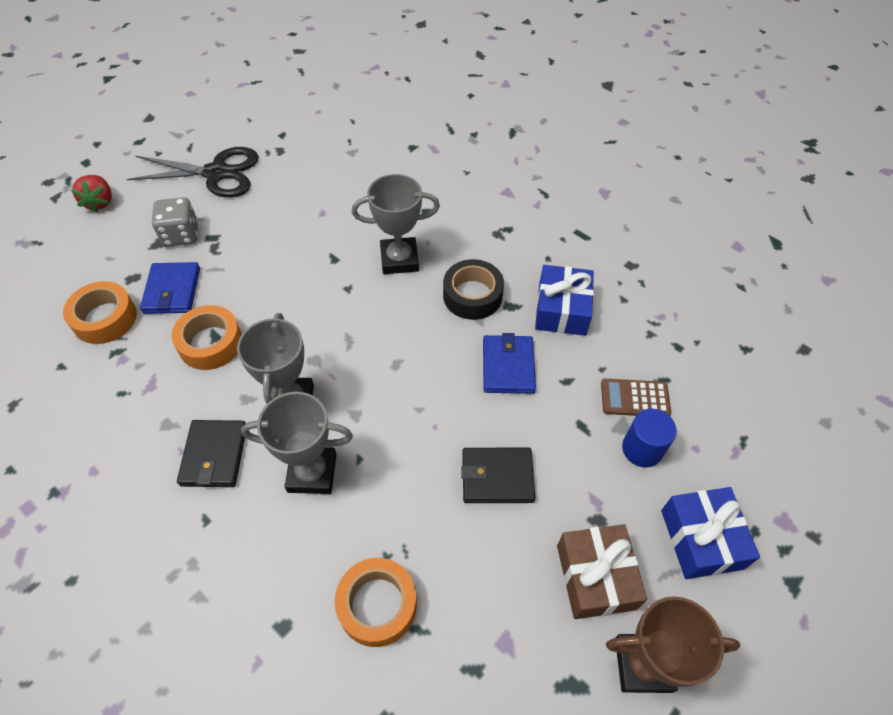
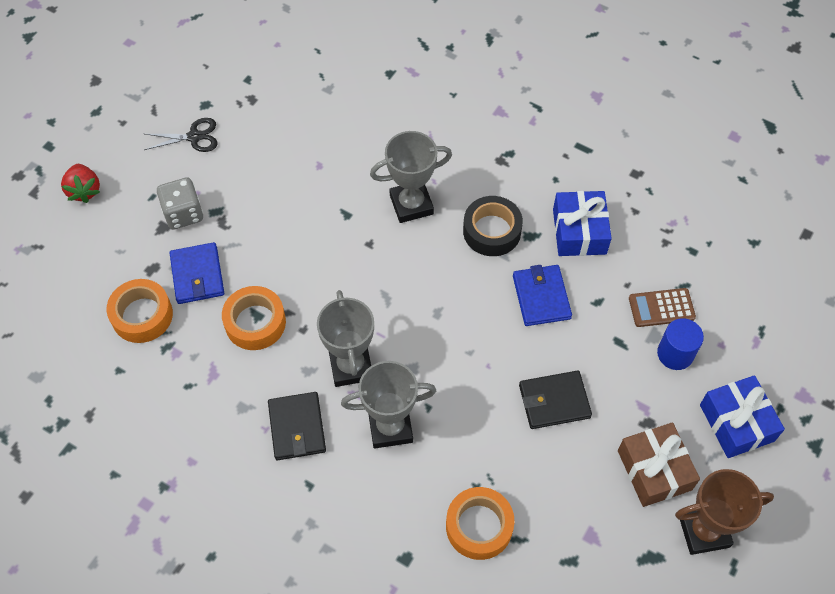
camera: 10 degrees left, 5 degrees up
(216, 173) = (194, 137): black scissors -> black scissors, size x0.55

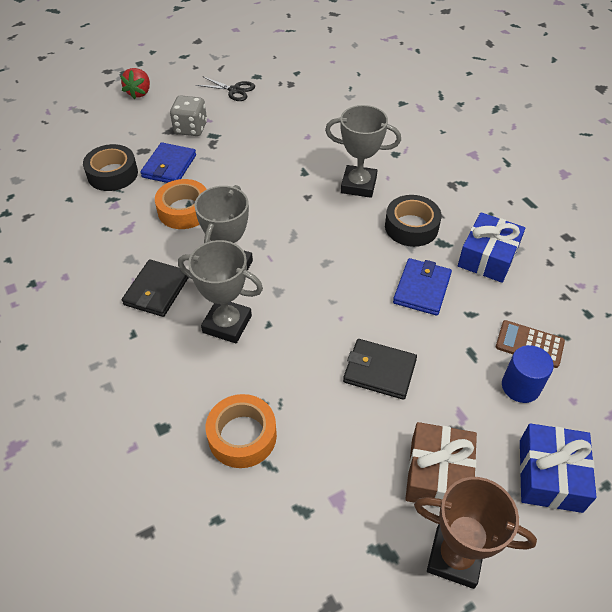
camera: 30 degrees right, 10 degrees down
(142, 315) = (112, 174): orange tape -> black tape

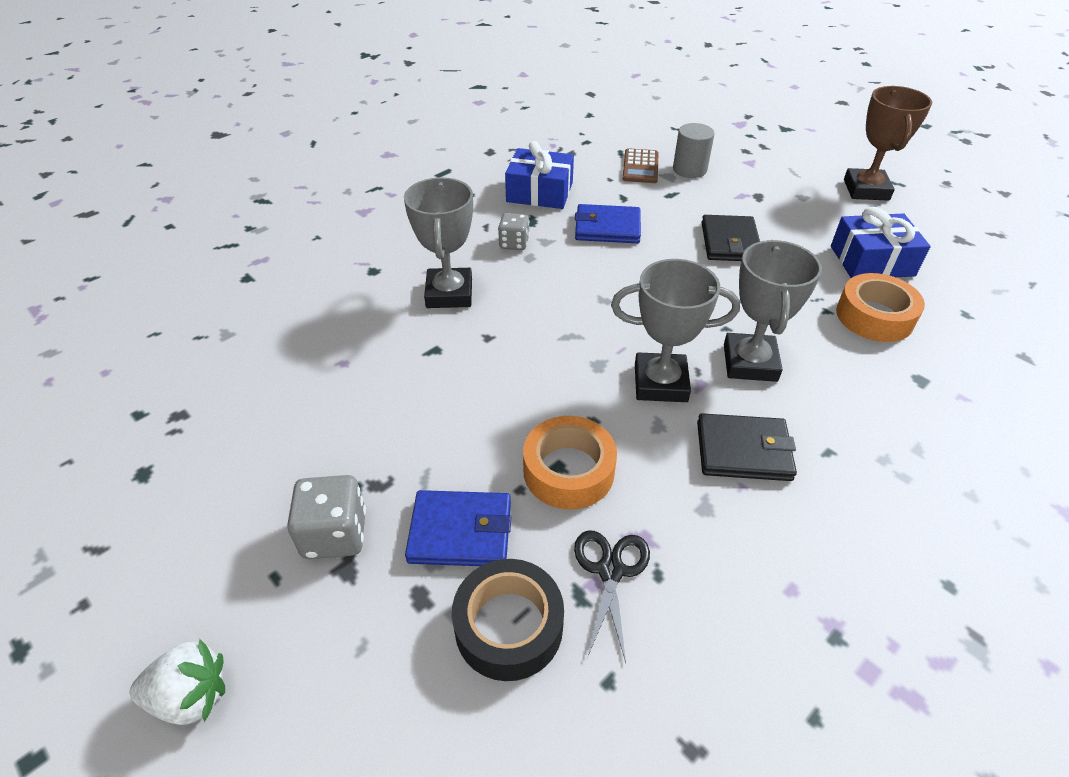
camera: 105 degrees left, 5 degrees down
(139, 93) = (191, 696): red strawberry -> white strawberry
(234, 90) = (195, 497): black scissors -> black scissors (610, 570)
(411, 227) = (514, 243): black tape -> grey dice
(438, 474) = (807, 202): brown gift -> none
(520, 386) = (689, 169): blue cylinder -> grey cylinder
(550, 475) = (762, 155): blue gift -> blue gift (871, 261)

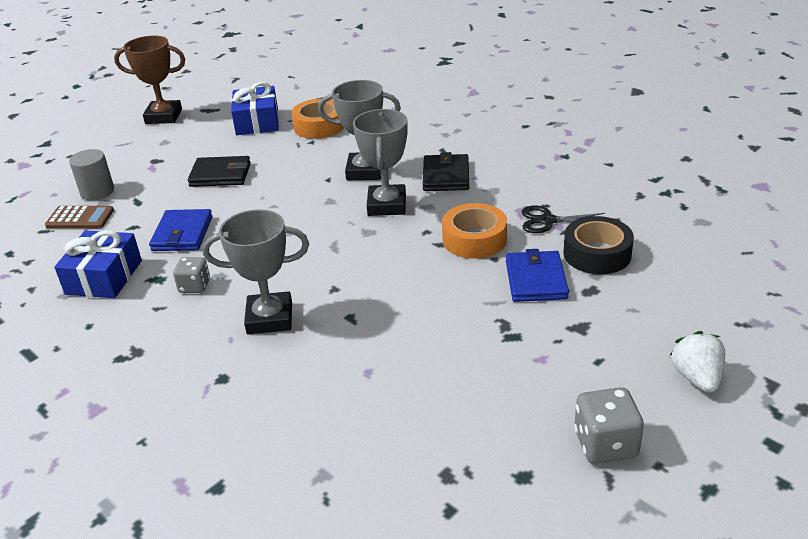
camera: 90 degrees left, 10 degrees down
(335, 534) = (554, 338): grey dice -> grey dice (605, 444)

